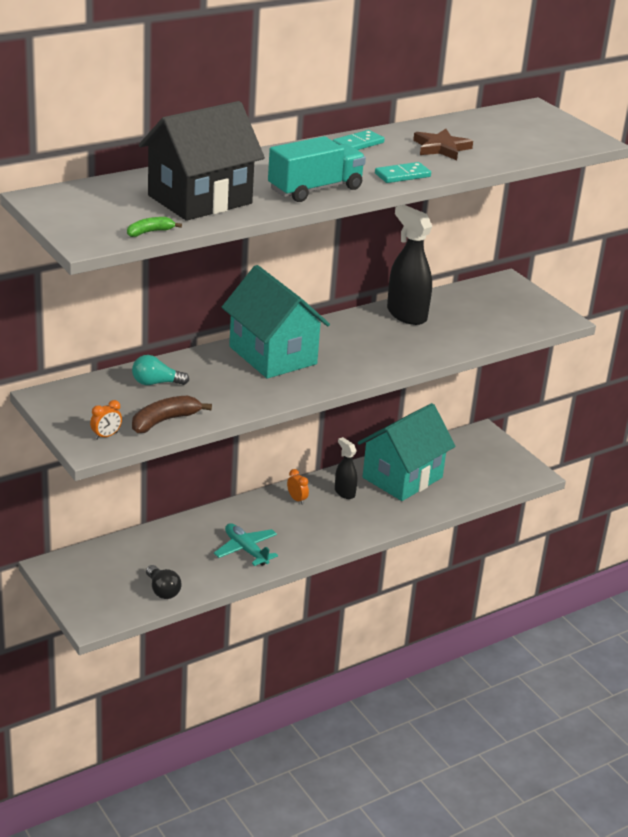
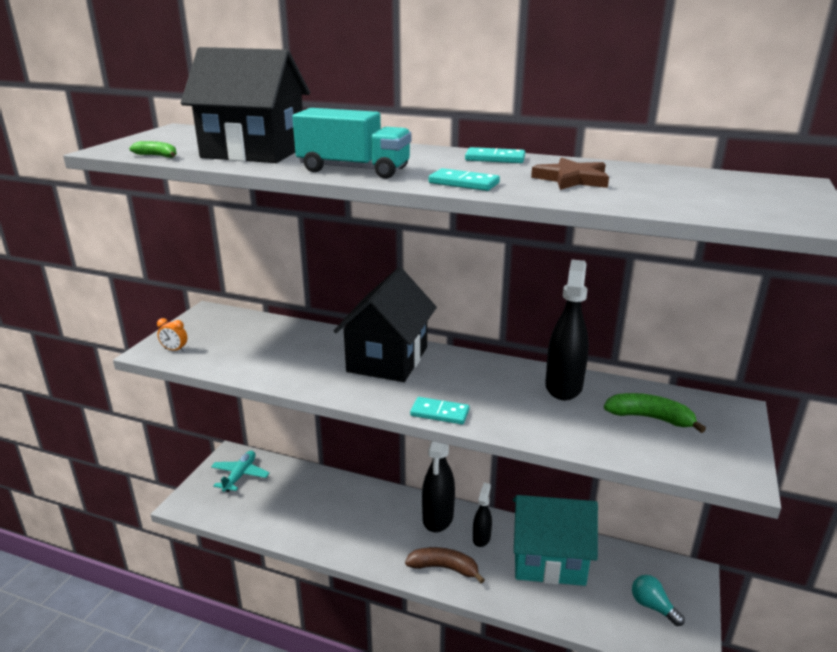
camera: 55 degrees right, 5 degrees down
(156, 383) = (276, 336): turquoise light bulb -> turquoise light bulb (652, 606)
(162, 590) = (249, 515): black light bulb -> none
(164, 421) = (223, 361): brown banana -> brown banana (444, 568)
(246, 550) = (341, 528): turquoise plane -> turquoise plane (240, 475)
(272, 355) = (387, 359): turquoise house -> black house
(297, 499) = (438, 518): orange clock -> black spray bottle
(376, 370) = (440, 413): none -> turquoise domino
(479, 310) = (649, 418): none -> green banana

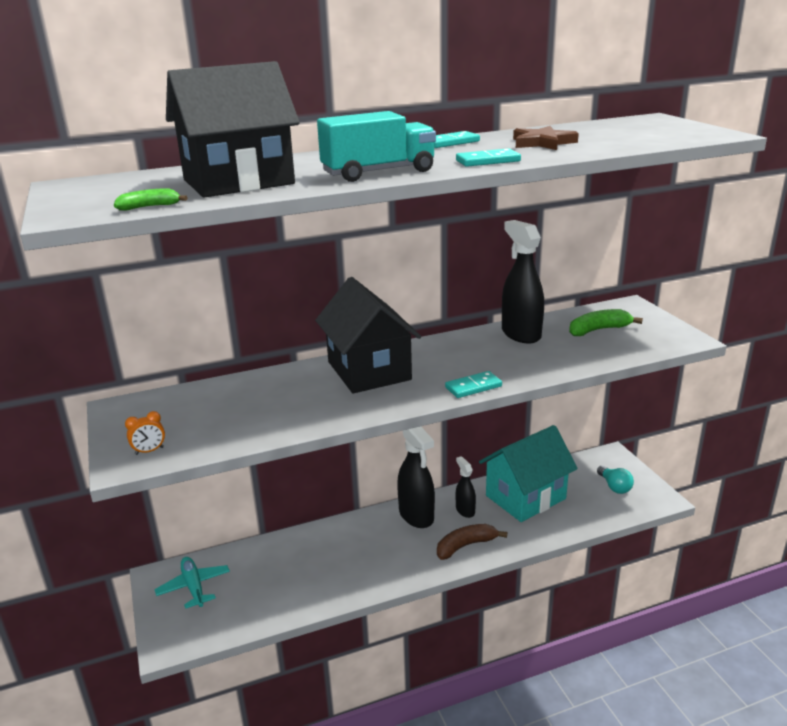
camera: 40 degrees left, 0 degrees up
(652, 606) = (614, 487): turquoise light bulb -> turquoise light bulb turned 120 degrees counterclockwise

